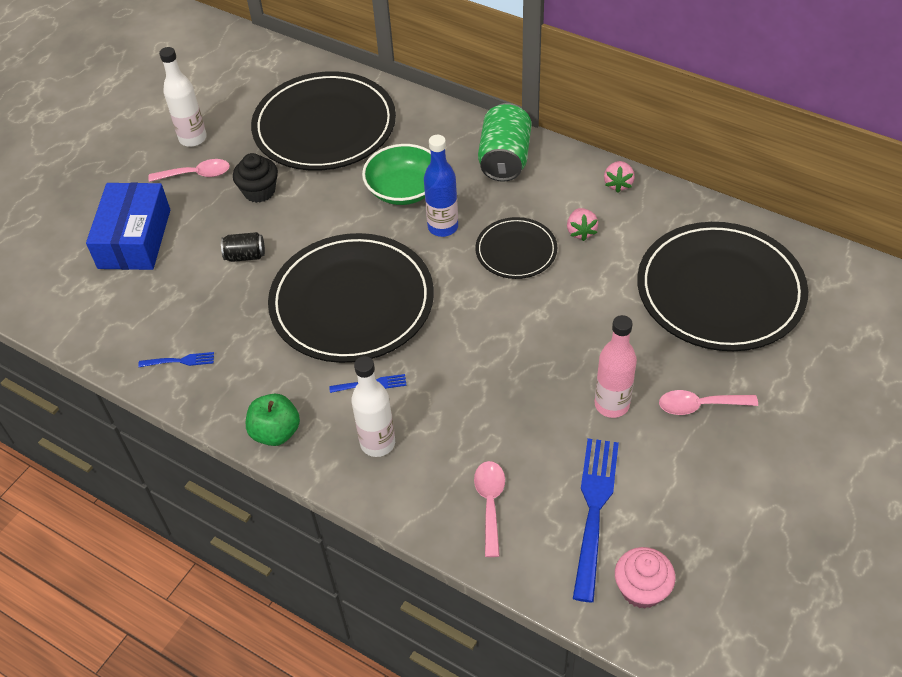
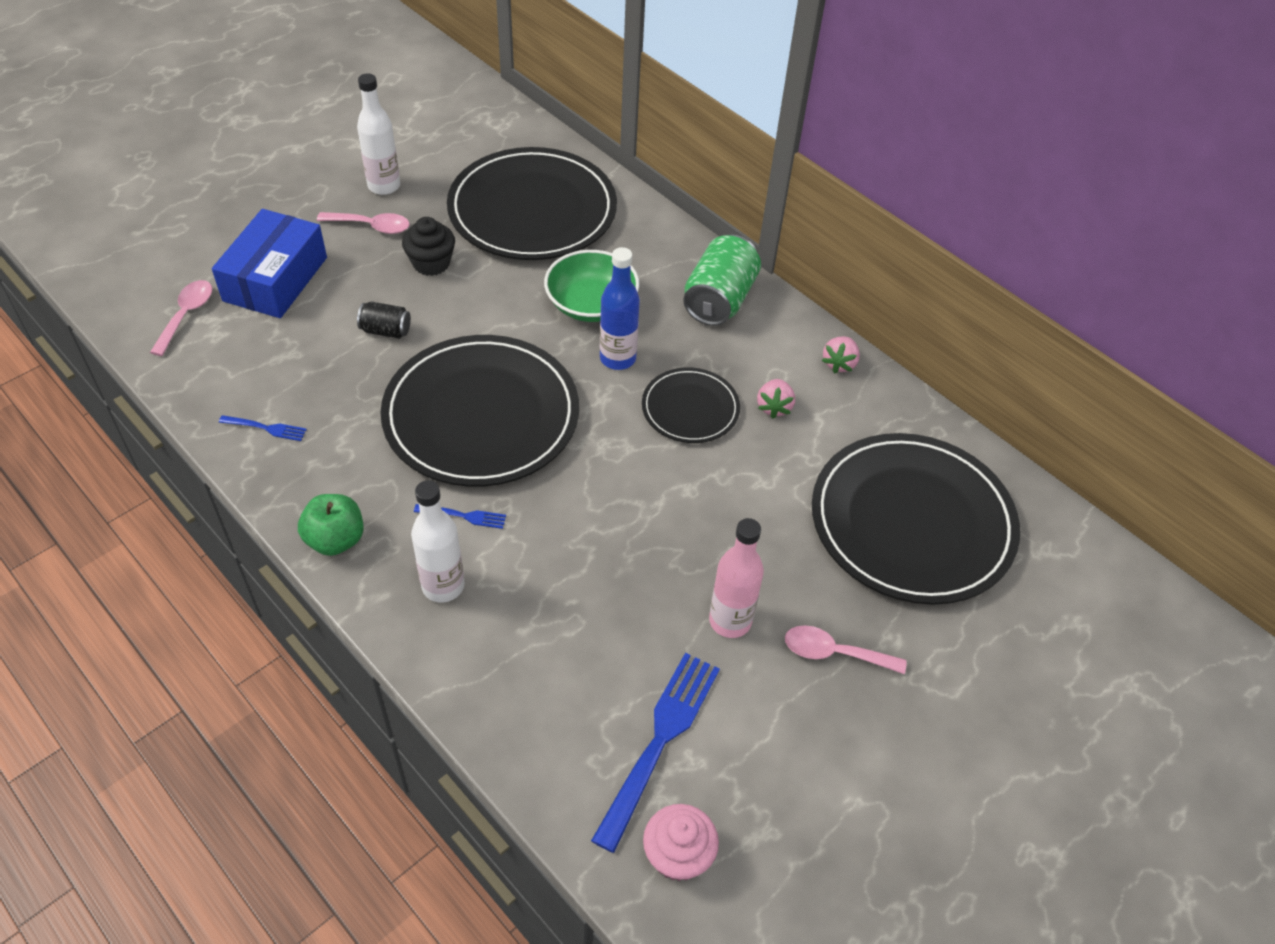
camera: 10 degrees right, 0 degrees up
(490, 503) = (542, 695): pink spoon -> pink spoon (186, 315)

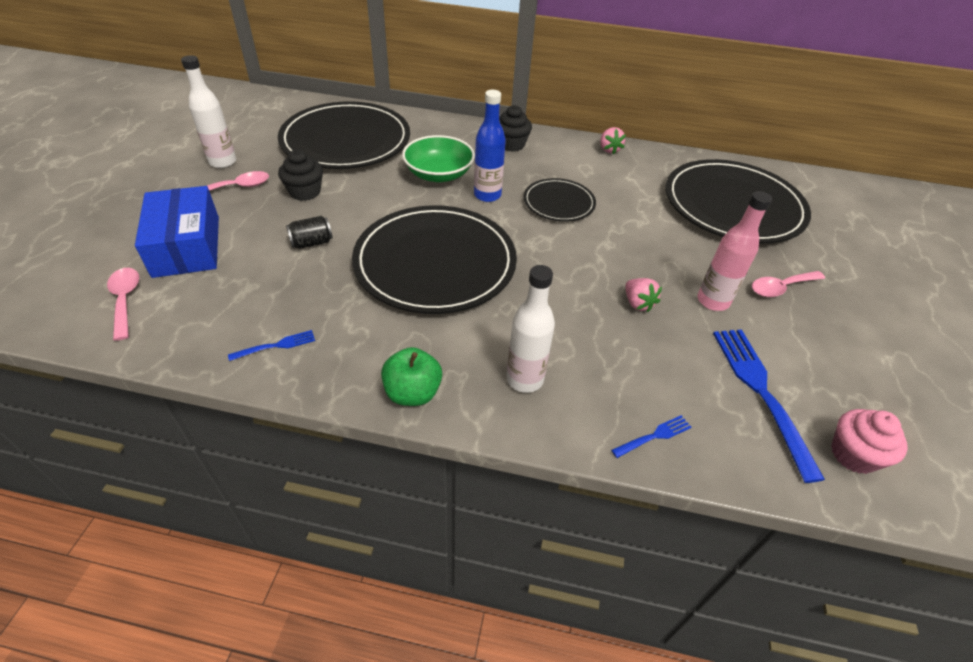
camera: 35 degrees left, 5 degrees down
(464, 516) = (490, 328): blue fork -> blue fork (654, 436)
(719, 300) = (511, 144): green can -> black cupcake
(774, 407) = (602, 183): pink strawberry -> pink strawberry (638, 303)

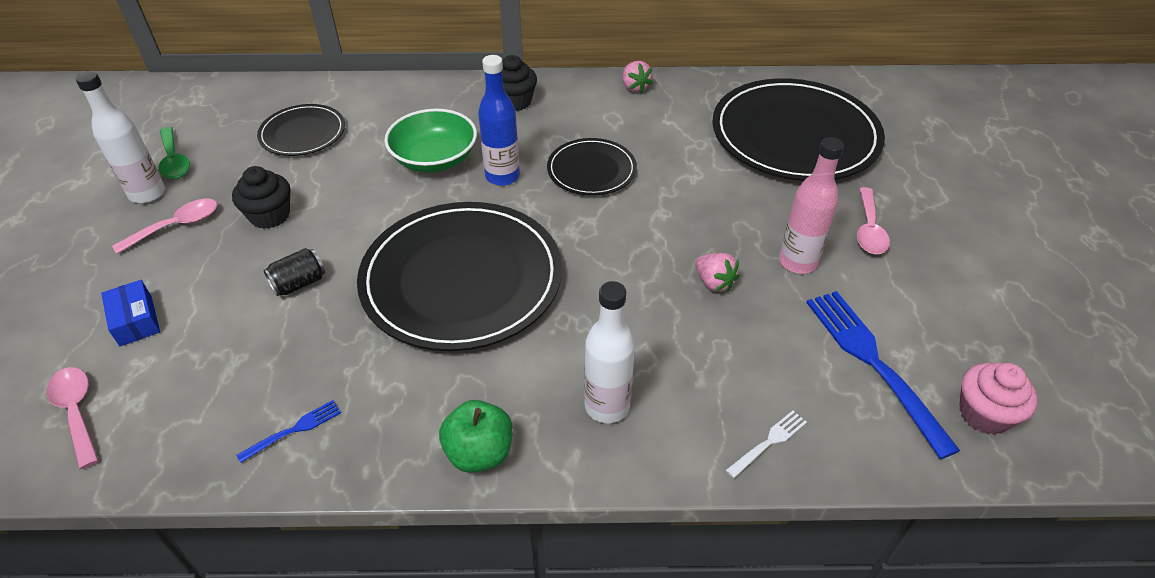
camera: 10 degrees left, 0 degrees up
(186, 246) = (136, 321): blue box -> blue box, size x0.50
(248, 143) = (174, 160): none -> green spoon
(346, 140) = (302, 133): black plate -> black plate, size x0.51
(654, 436) = (768, 442): blue fork -> white fork
(781, 288) = (869, 230): pink spoon -> pink spoon turned 45 degrees counterclockwise

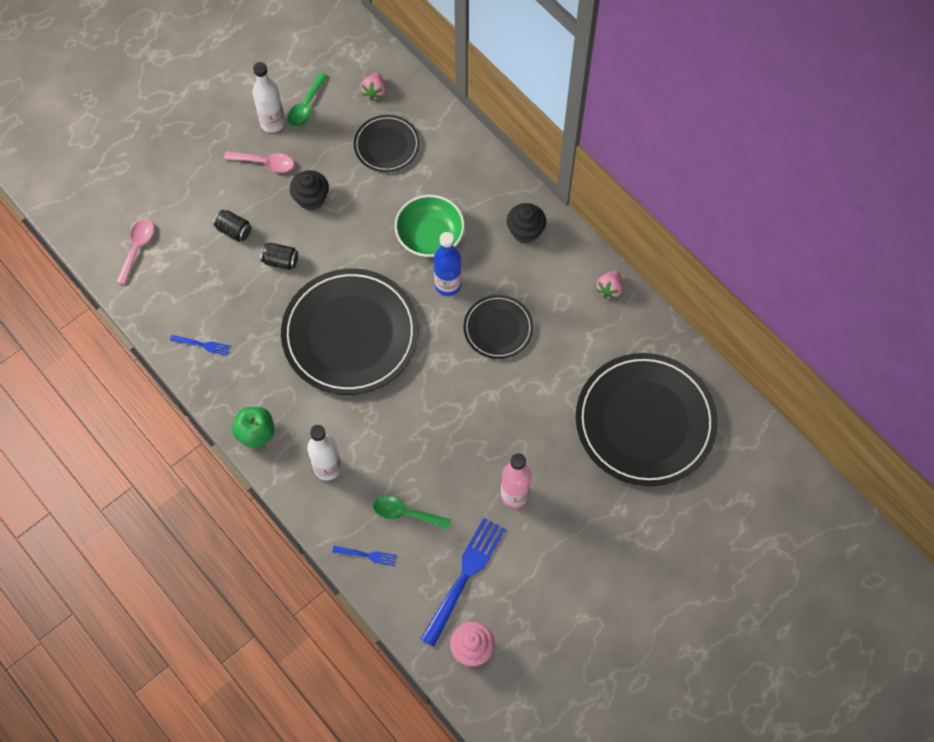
camera: 50 degrees right, 20 degrees up
(136, 321) = (198, 214): blue box -> none
(205, 300) = (234, 230): none -> black can
(714, 283) = (458, 461): pink strawberry -> pink strawberry (374, 92)
(741, 367) = (405, 513): none -> green spoon
(768, 442) = (367, 555): white fork -> blue fork
(869, 230) = (581, 518): pink spoon -> none

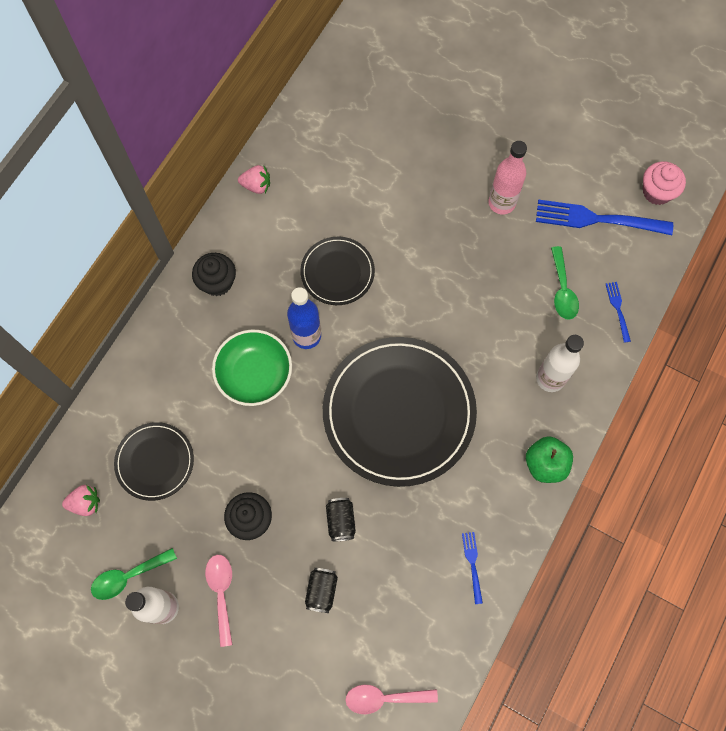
camera: 110 degrees left, 5 degrees up
(306, 106) = (128, 576): green spoon -> green spoon turned 150 degrees clockwise
(645, 421) = (383, 117): black plate -> none

